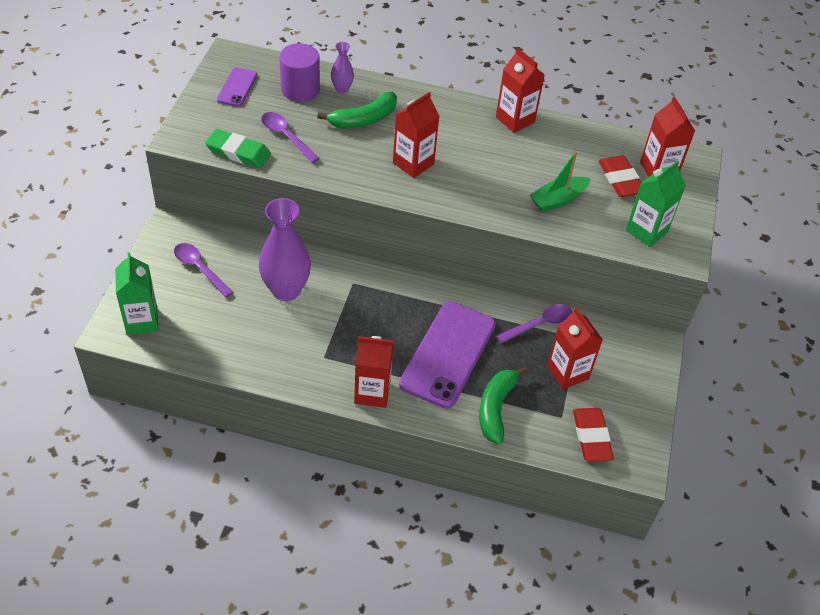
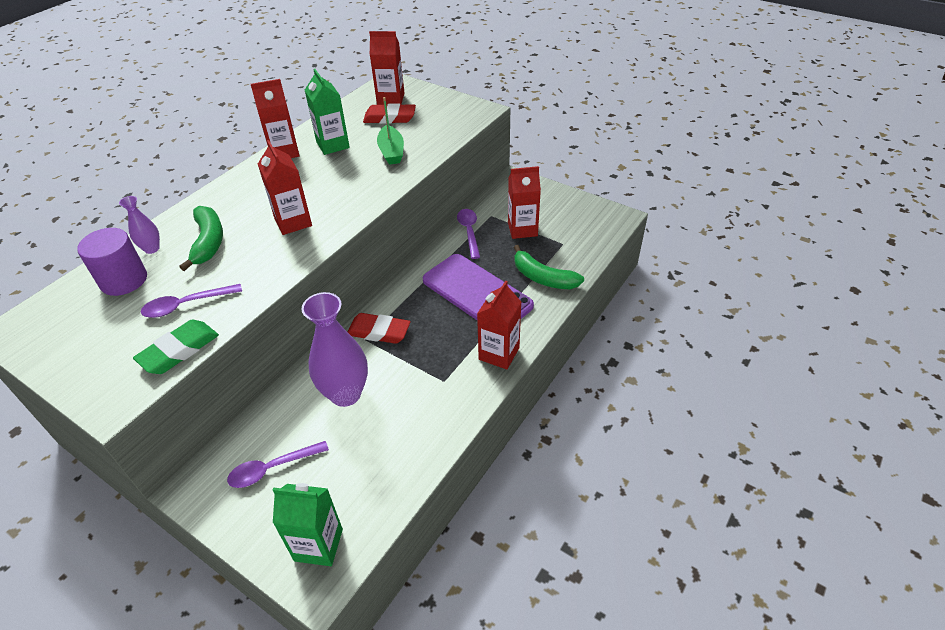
camera: 65 degrees left, 5 degrees down
(237, 87) = (72, 333): purple phone -> none
(591, 437) = (586, 233): red eraser -> red eraser (379, 331)
(646, 231) = (449, 119): green carton -> green carton (333, 145)

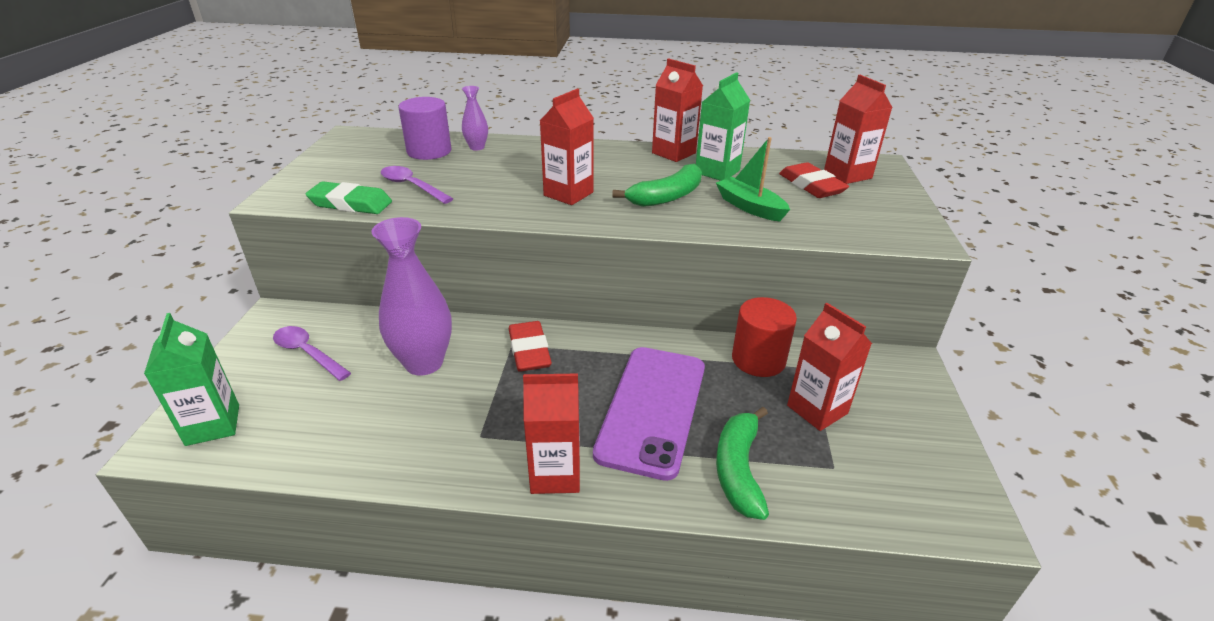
camera: 60 degrees right, 10 degrees down
(208, 242) = (504, 166): green banana -> green banana (666, 197)
(391, 152) = (750, 207): green boat -> green boat turned 90 degrees clockwise
(469, 232) = (758, 359): purple spoon -> red cylinder

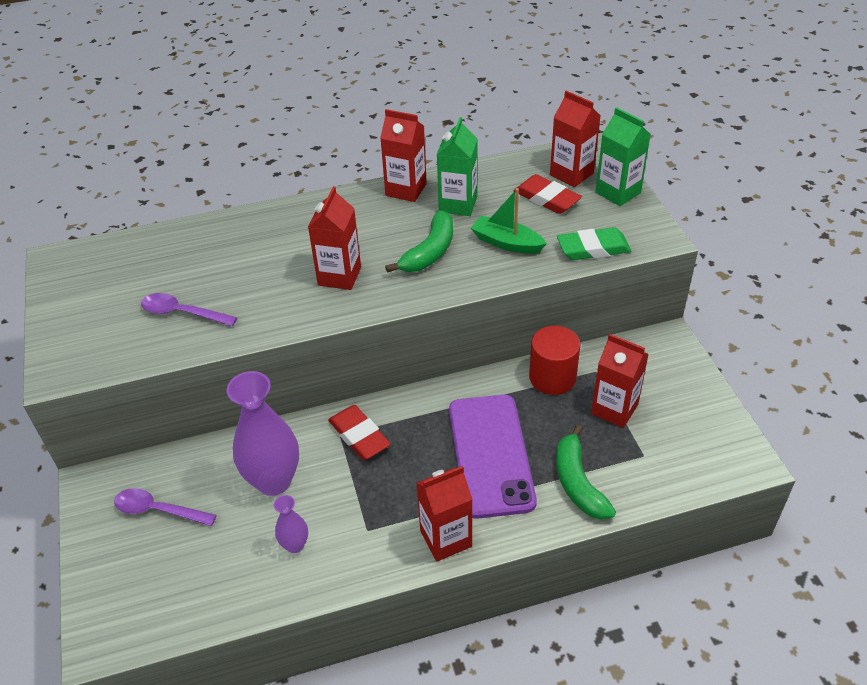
camera: 20 degrees left, 10 degrees up
(213, 425) = (129, 608): green carton -> green carton (618, 192)
(350, 203) = (139, 354): green eraser -> green eraser (593, 248)
(429, 151) = (162, 259): purple cylinder -> none
(477, 147) = (208, 238): purple vase -> purple vase (295, 545)

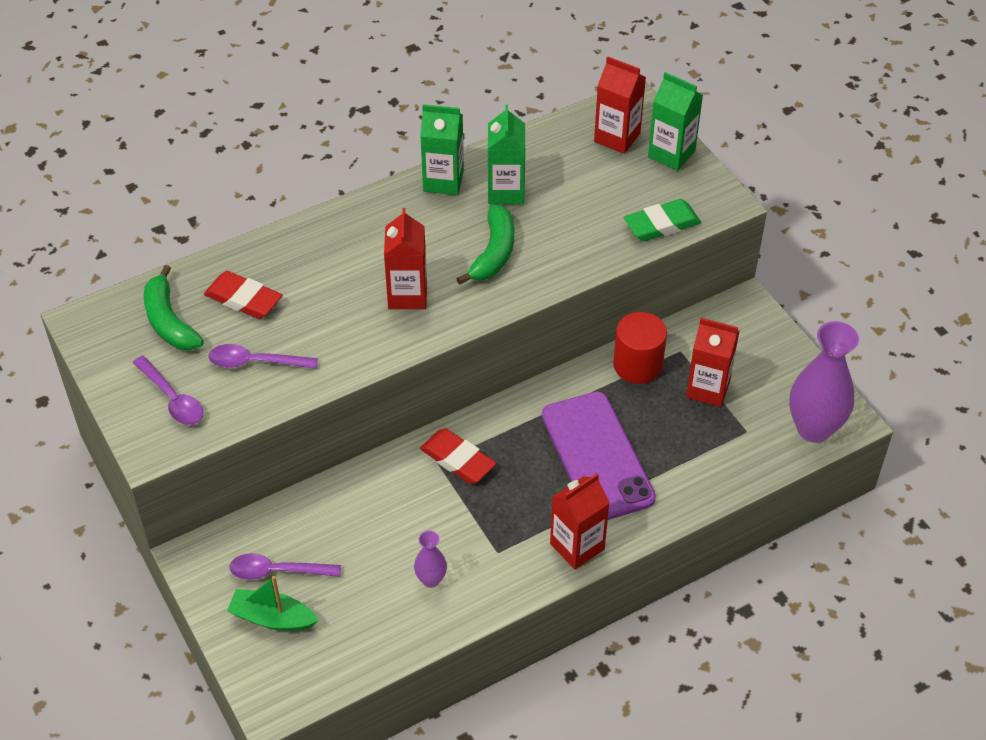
camera: 15 degrees left, 5 degrees up
(97, 333) = (172, 398): none -> purple spoon
(274, 481) = (386, 521): purple vase -> purple vase (814, 428)
(406, 190) = (443, 181): red carton -> green carton
(506, 243) = (571, 231): green boat -> green boat (272, 618)
(546, 198) = (598, 171): red eraser -> red eraser (243, 299)
(578, 482) = (690, 469): green banana -> green banana (169, 321)

